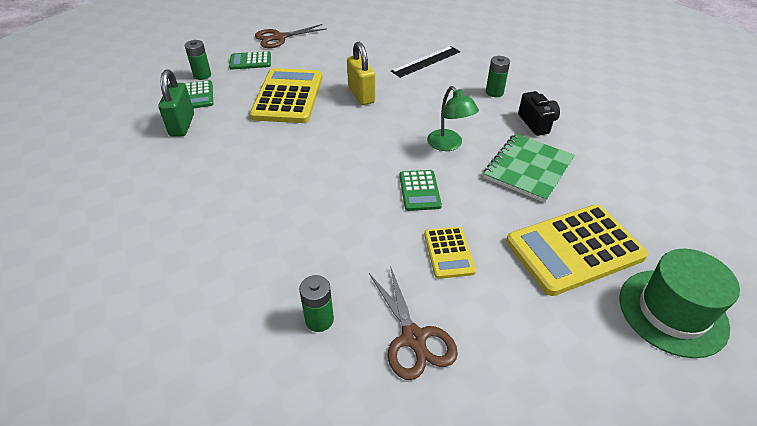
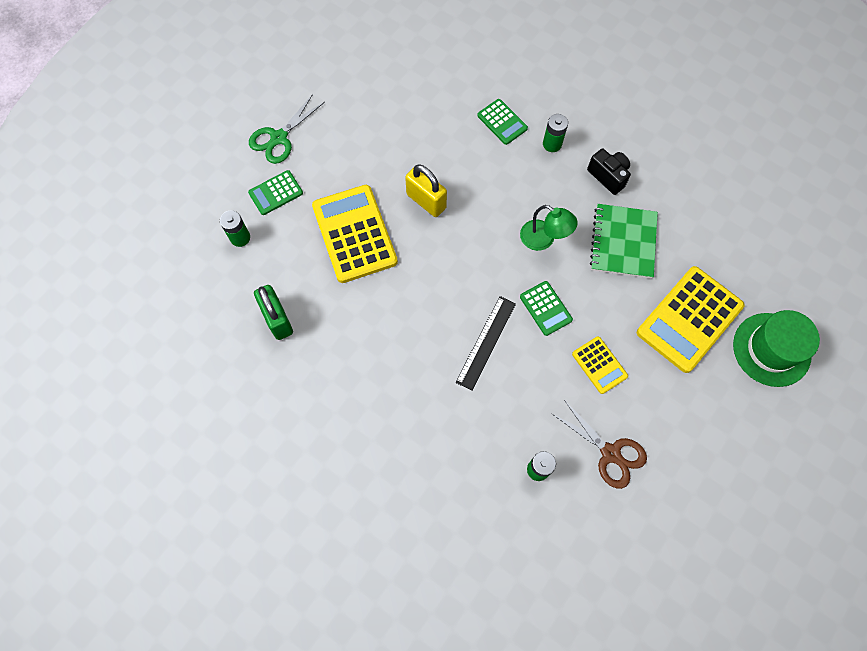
camera: 25 degrees left, 25 degrees up
(198, 95) = (260, 271): green calculator -> green calculator (502, 122)
(279, 38) = (279, 138): brown scissors -> green scissors
(426, 61) = (462, 119): black ruler -> black ruler (486, 342)

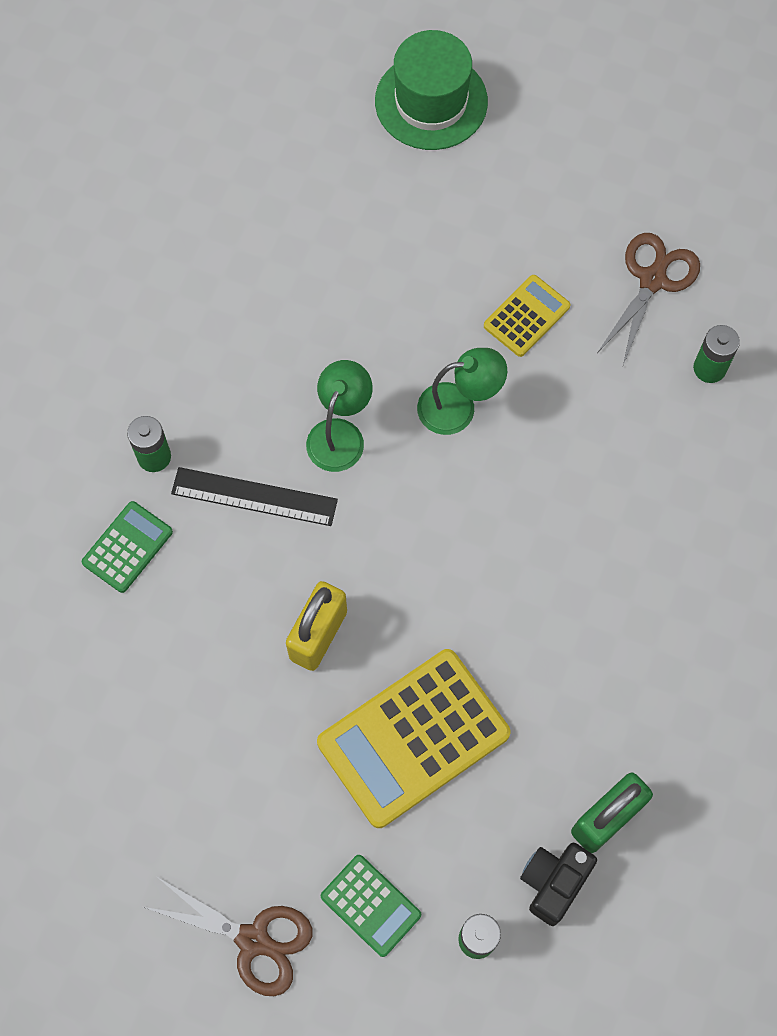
camera: 105 degrees left, 0 degrees up
(279, 138) = (253, 940): green scissors -> brown scissors
(486, 342) = (541, 481): black ruler -> black ruler (254, 496)
(545, 308) = (458, 407): green calculator -> green lamp
(608, 176) = (196, 359): black camera -> black camera (553, 882)
(623, 242) = (312, 318): green notebook -> none
(689, 319) = (416, 209): yellow calculator -> none

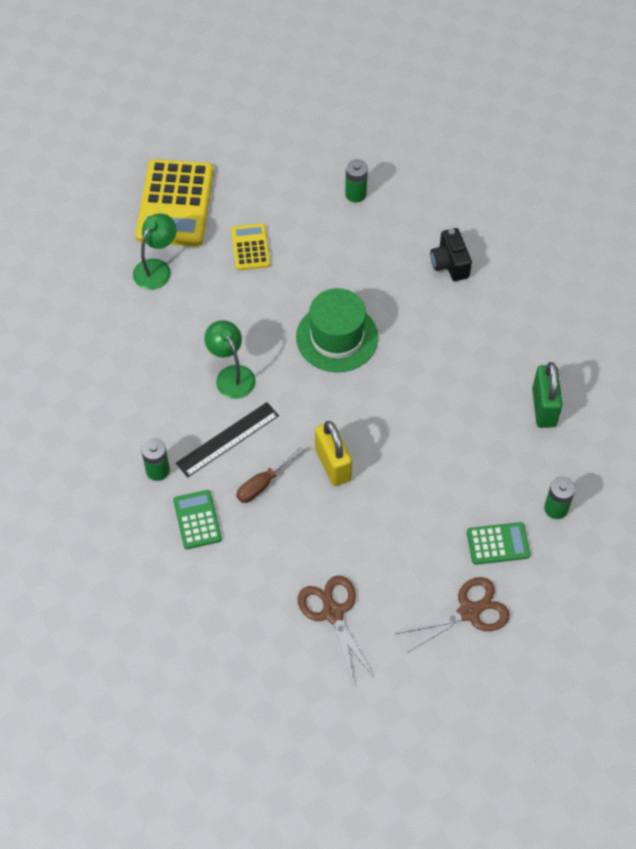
camera: 50 degrees left, 10 degrees down
(230, 579) = (263, 484): none -> brown screwdriver
(413, 738) = (428, 461): yellow calculator -> yellow calculator (175, 204)
(431, 101) = (87, 199): green hat -> green hat (337, 337)
(458, 407) = (270, 312): green lamp -> green lamp (156, 268)
(553, 882) = (556, 454): black camera -> black camera (450, 264)
(652, 280) = (285, 182): brown scissors -> brown scissors (333, 613)

